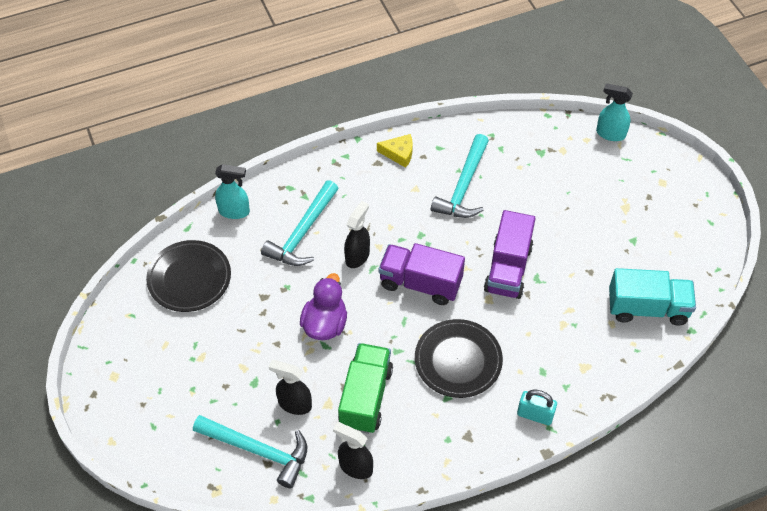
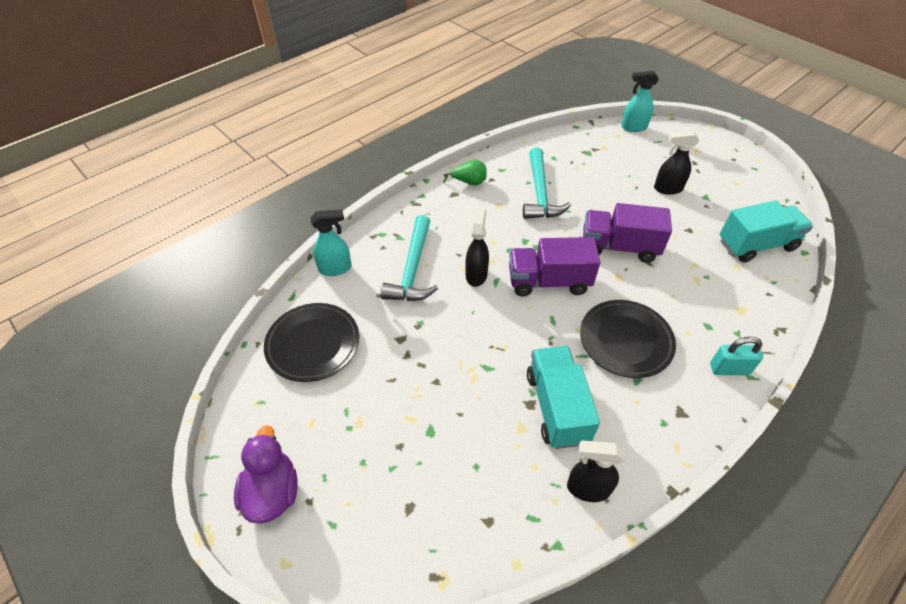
camera: 20 degrees left, 5 degrees down
(258, 450) = (470, 509): turquoise hammer -> none
(294, 404) = (485, 440): black spray bottle -> black spray bottle (667, 189)
(325, 324) = (477, 346): purple duck -> purple duck (272, 492)
(365, 397) = (557, 407): green truck -> turquoise truck
(399, 153) = (469, 182): yellow cheese -> green pear
(508, 269) = (619, 247): purple truck -> purple truck turned 105 degrees clockwise

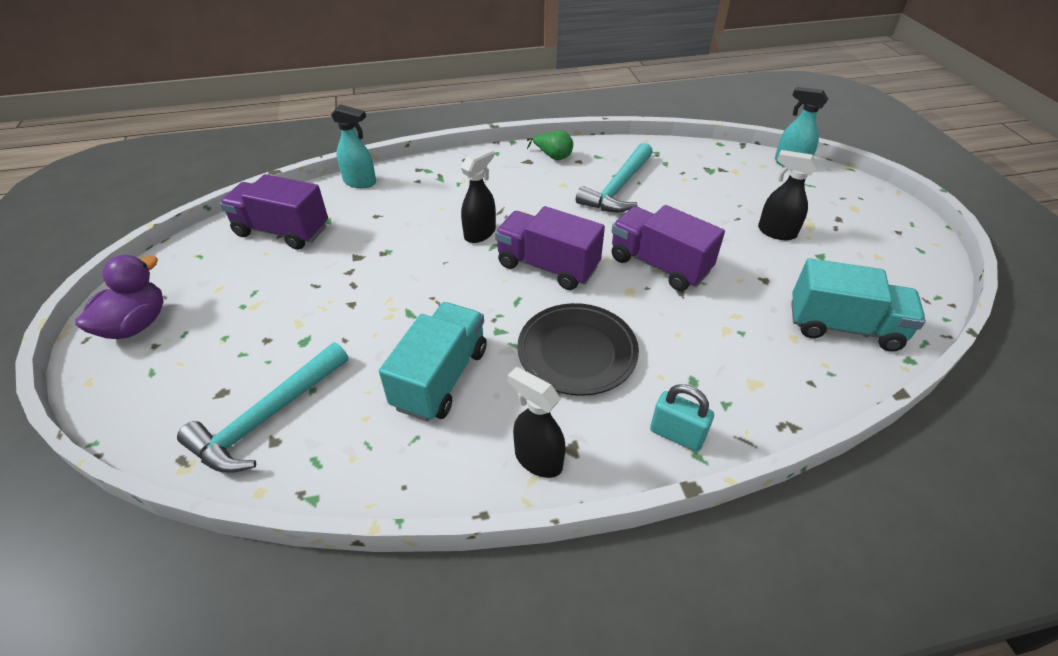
camera: 30 degrees right, 5 degrees down
(313, 344) = (282, 231): black plate -> purple truck
(413, 269) = (426, 207): turquoise hammer -> turquoise hammer (267, 417)
(587, 488) = (395, 465): black spray bottle -> black spray bottle (538, 459)

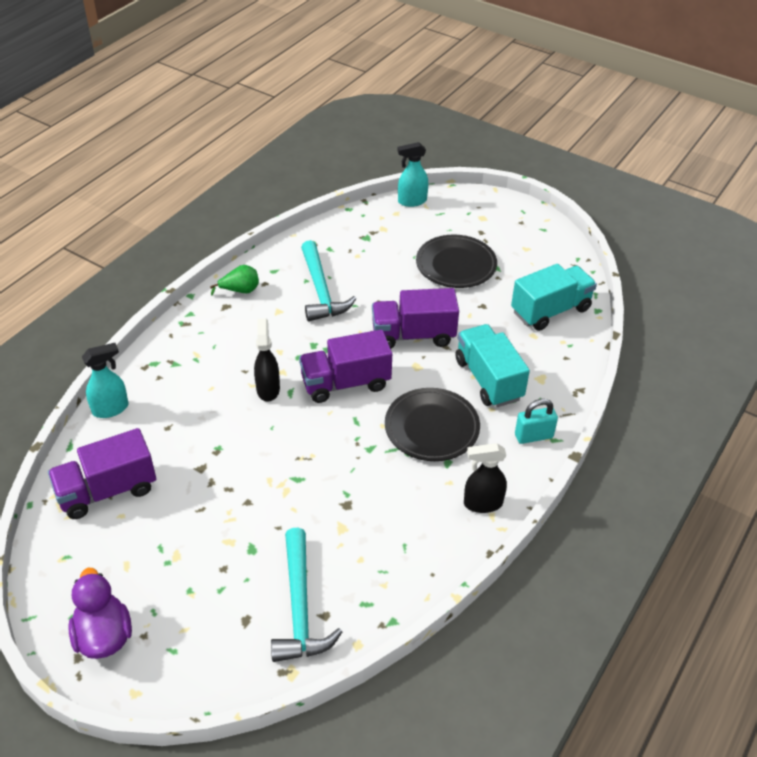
camera: 45 degrees left, 0 degrees up
(441, 378) = (373, 502): turquoise truck -> turquoise truck (488, 379)
(776, 232) = (456, 265): black spray bottle -> black plate

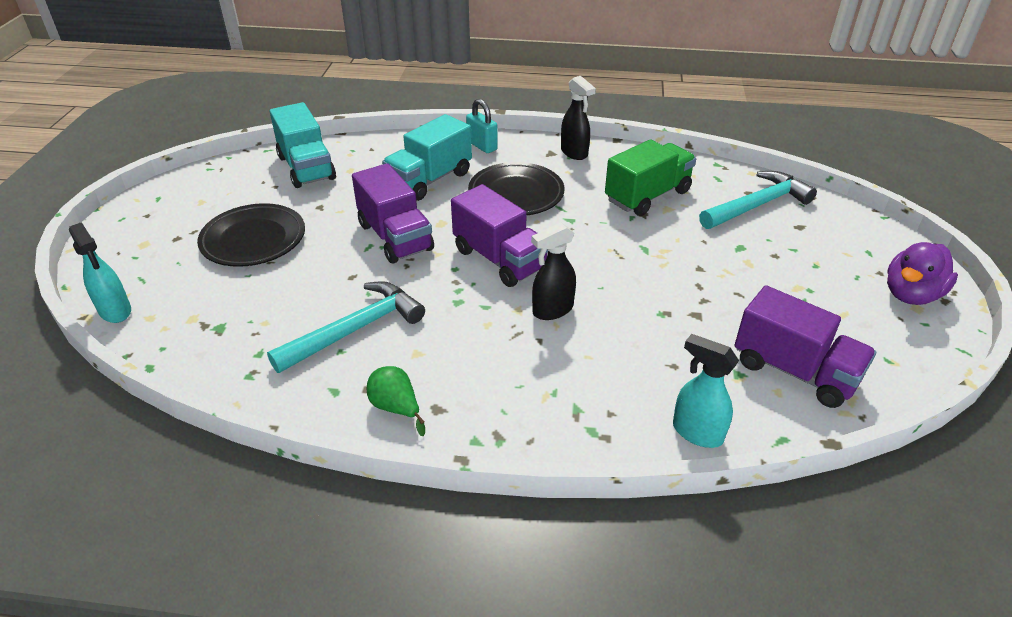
camera: 115 degrees left, 5 degrees down
(371, 523) = (647, 196): none -> green truck
(550, 310) = (306, 168): turquoise truck -> turquoise truck turned 150 degrees counterclockwise

